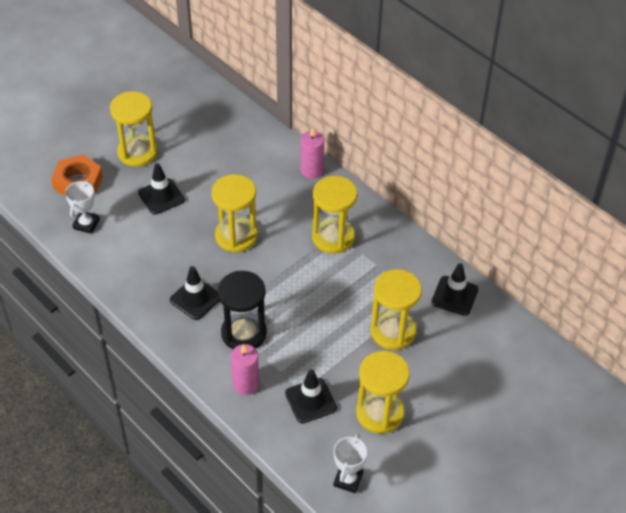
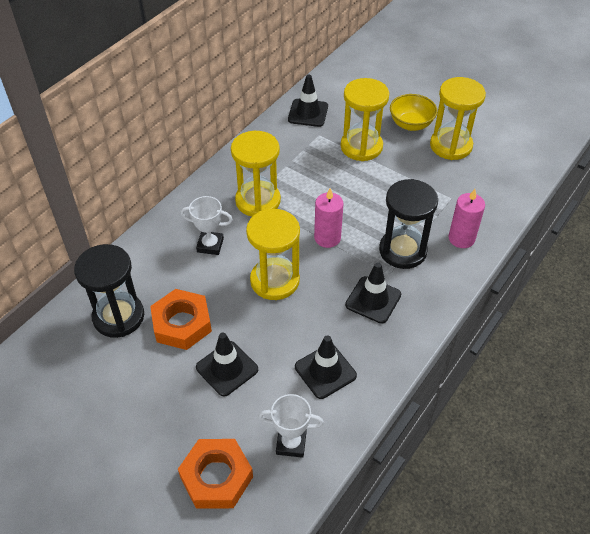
camera: 100 degrees left, 0 degrees up
(137, 152) = (150, 415): yellow hourglass -> none
(211, 175) = (182, 323): none -> orange nut
(229, 140) = (118, 316): none -> black hourglass
(310, 401) = (458, 190): black traffic cone -> black traffic cone (325, 371)
(311, 170) = (162, 231): pink candle -> pink candle (327, 238)
(348, 480) = (523, 157): white trophy -> white trophy (210, 245)
(421, 385) = (411, 124): none -> yellow bowl

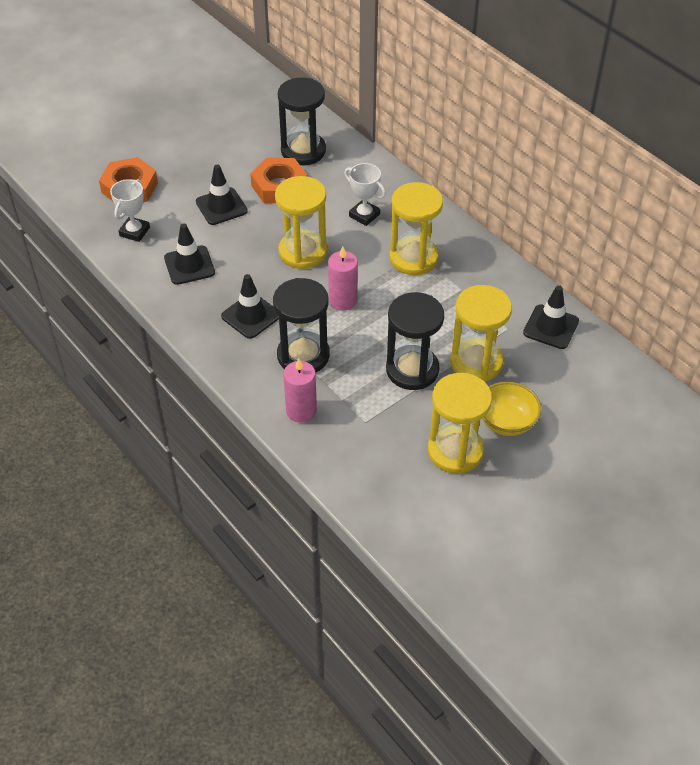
camera: 105 degrees right, 0 degrees up
(210, 245) = (364, 215): white trophy -> white trophy turned 75 degrees counterclockwise
(386, 180) = (412, 370): none -> black hourglass

